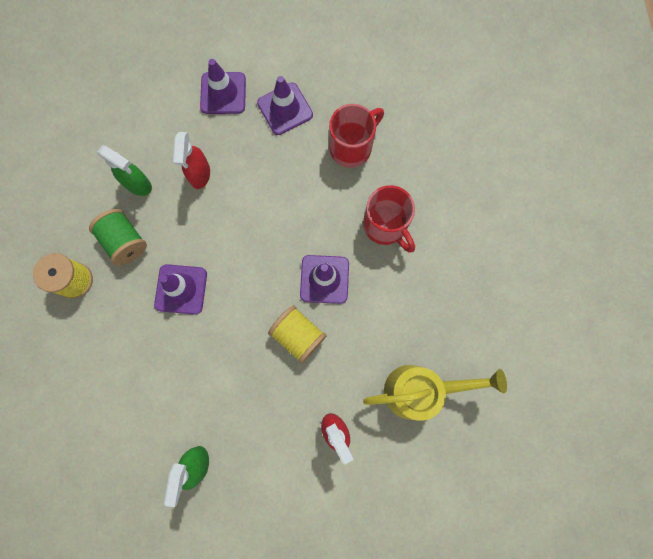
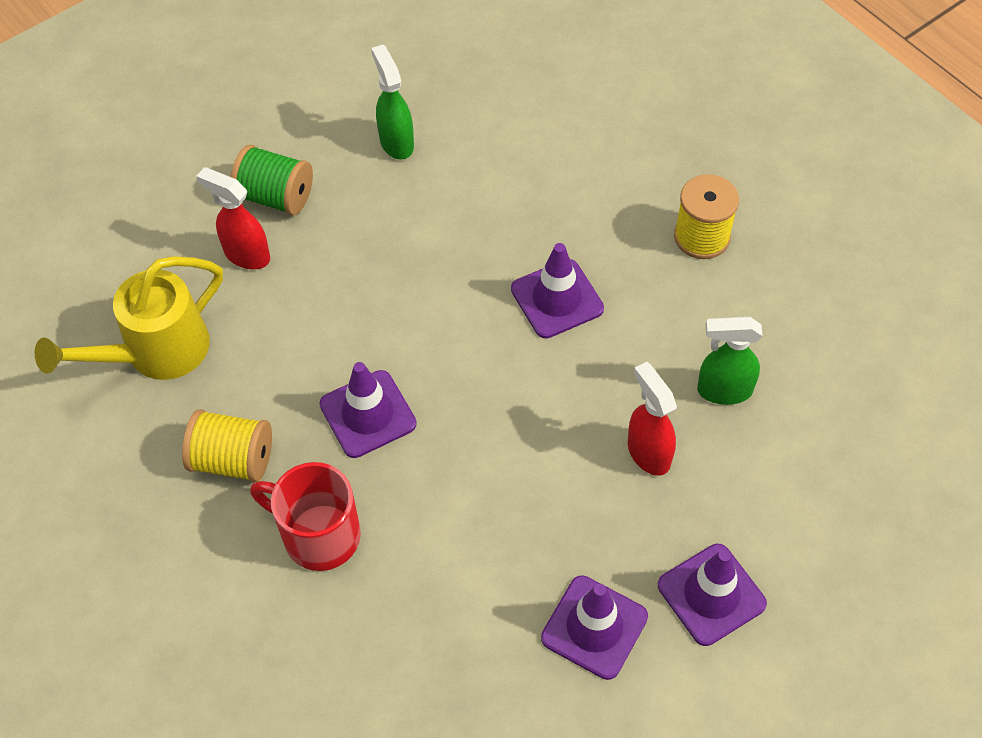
camera: 150 degrees right, 20 degrees down
(125, 242) = (678, 312): green spool -> green spool (276, 197)
(298, 335) = (361, 329): yellow spool -> yellow spool (233, 460)
(352, 147) = (444, 627): red mug -> none

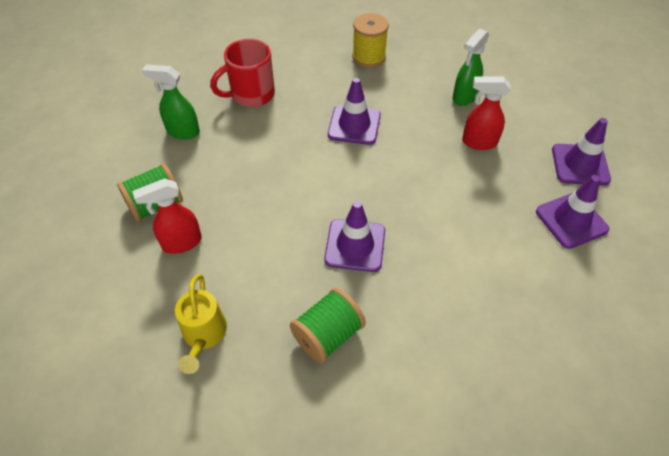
camera: 55 degrees left, 5 degrees down
(156, 352) = (203, 335): yellow watering can -> yellow watering can, size x0.66
(233, 460) = (328, 335): yellow spool -> green spool
(319, 535) = (421, 317): red mug -> red mug (251, 95)

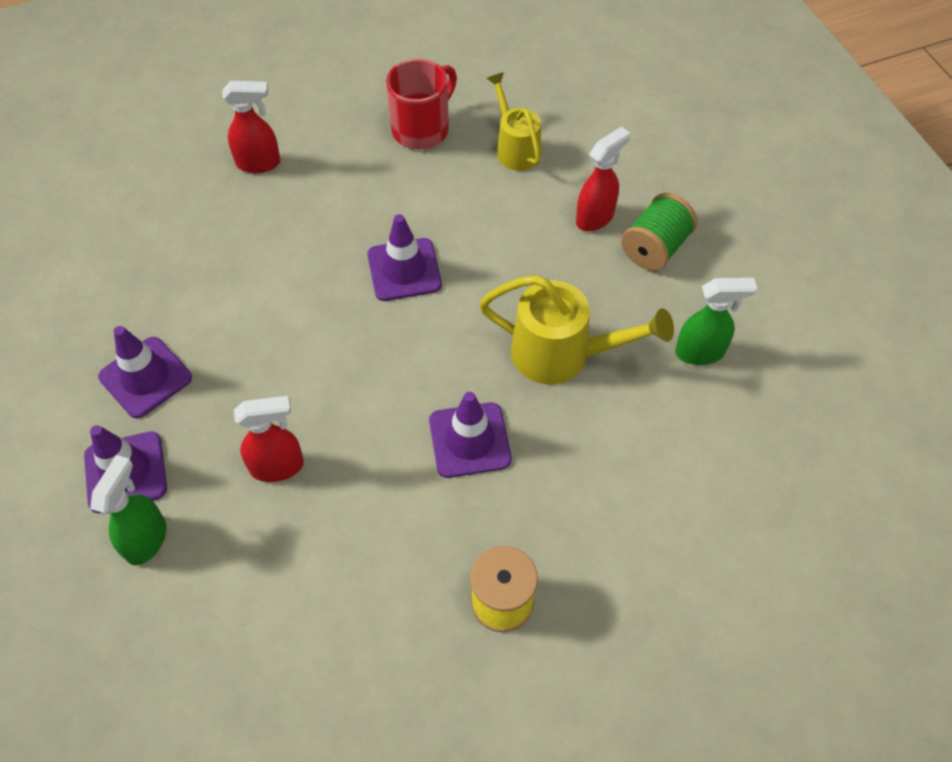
camera: 160 degrees right, 5 degrees up
(251, 95) = (650, 448): red mug -> red mug (422, 129)
(270, 154) = (562, 355): none -> yellow watering can
(328, 335) = (399, 180): green spool -> none
(462, 404) = (259, 163): none -> red spray bottle
(464, 97) = (313, 555): green spray bottle -> green spray bottle (147, 539)

